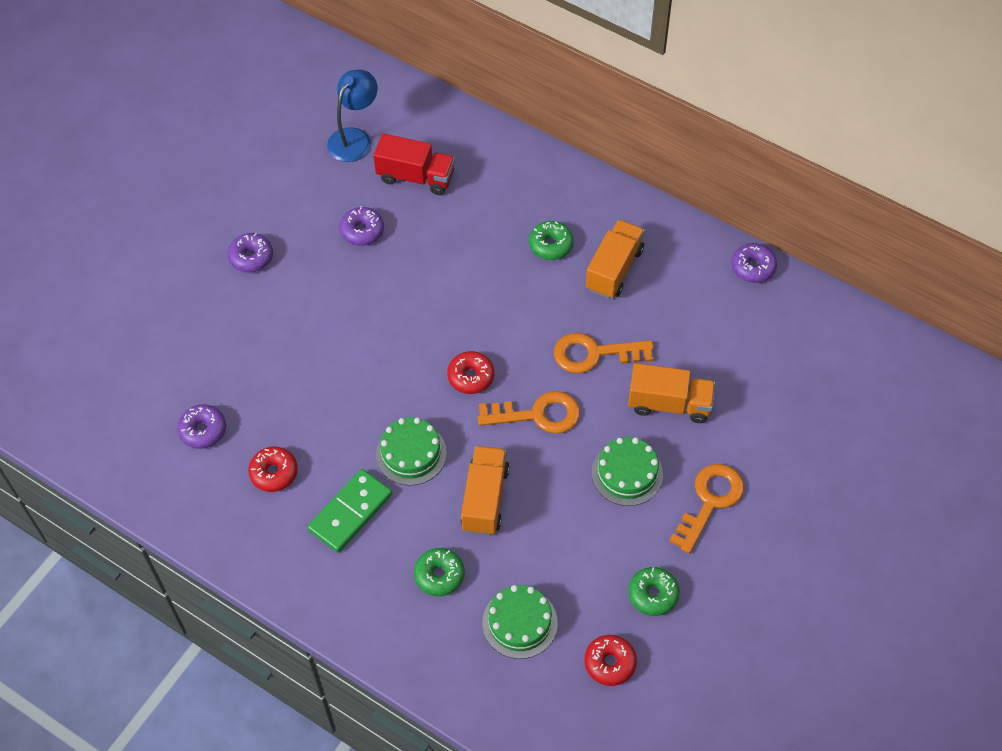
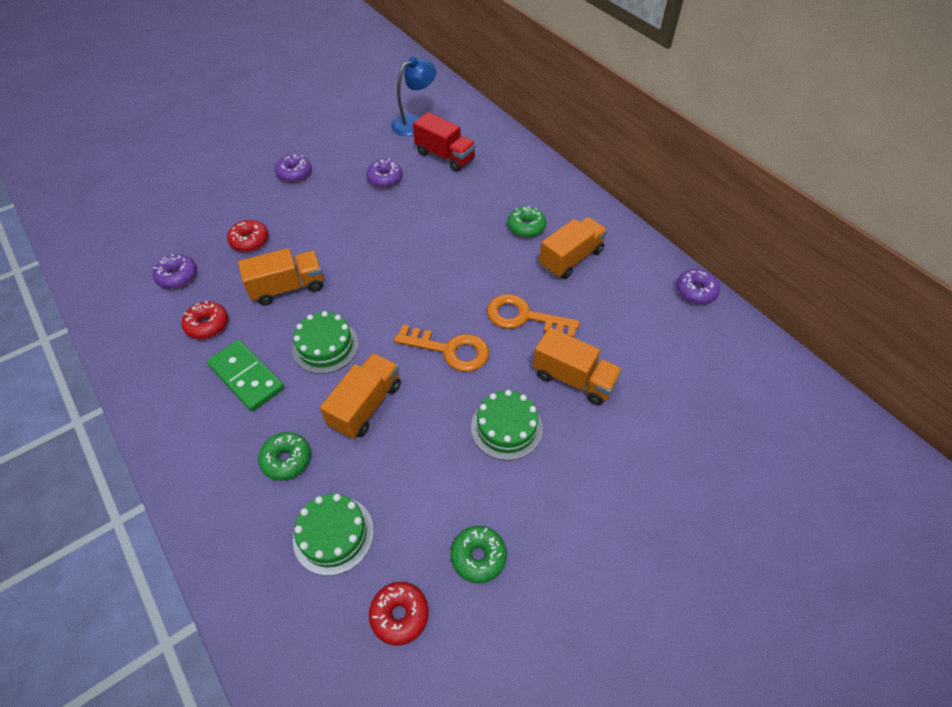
camera: 20 degrees right, 5 degrees down
(332, 403) = (288, 288): none -> orange truck
(350, 512) = (246, 377): green domino -> green domino turned 75 degrees clockwise
(471, 377) = (409, 302): red donut -> red donut (249, 241)
(709, 502) = (575, 482): orange key -> none

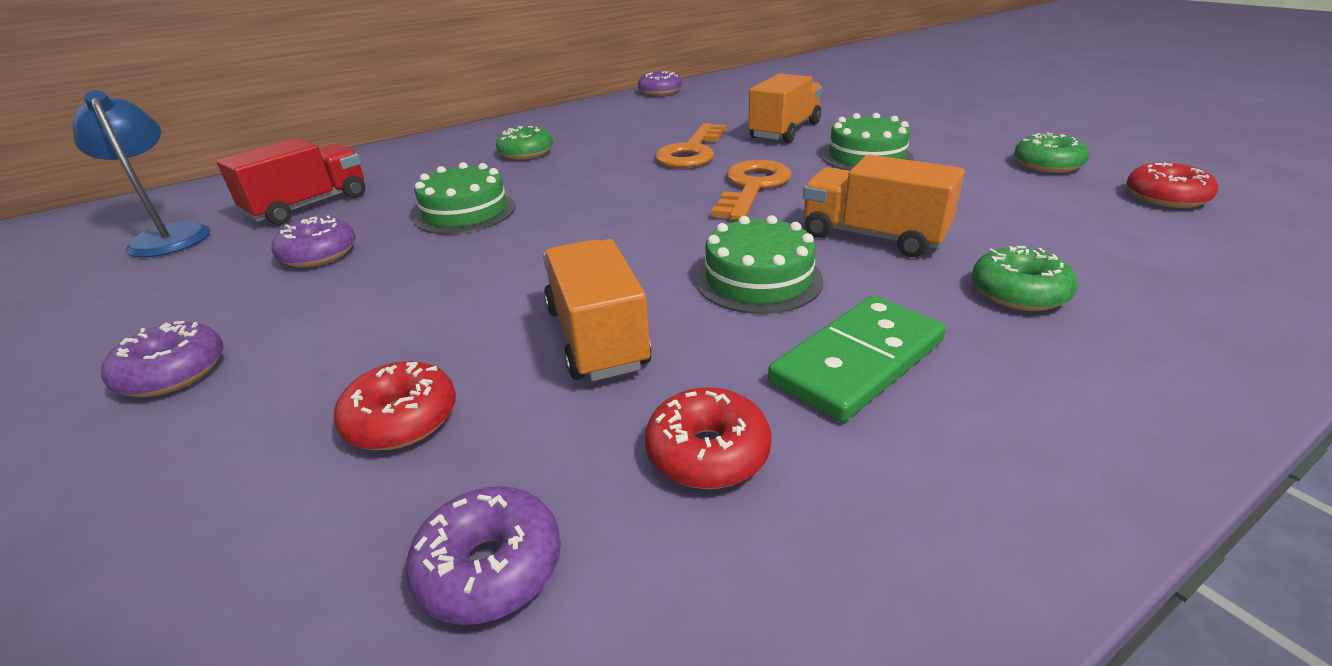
camera: 85 degrees left, 20 degrees down
(333, 534) = (1109, 243): green cake -> green cake (465, 212)
(571, 259) = (596, 132): orange truck -> none

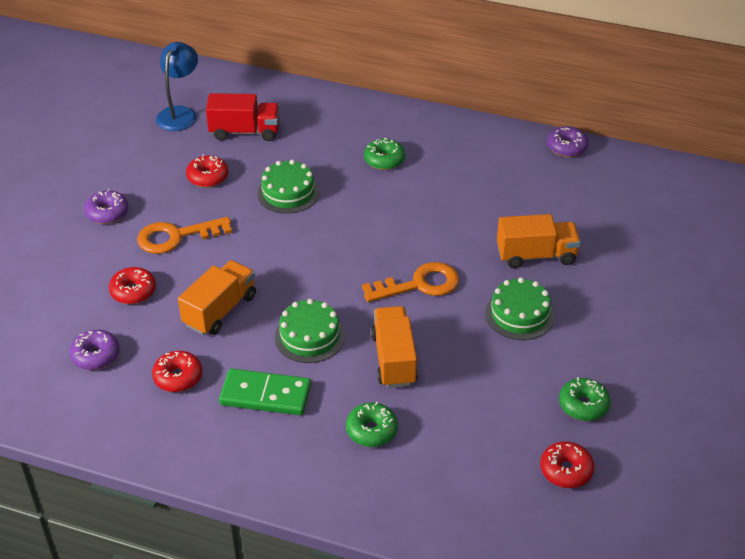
camera: 50 degrees right, 10 degrees up
(319, 254) = (207, 177): purple donut -> red donut
(692, 151) = (454, 230): orange key -> orange key (177, 236)

